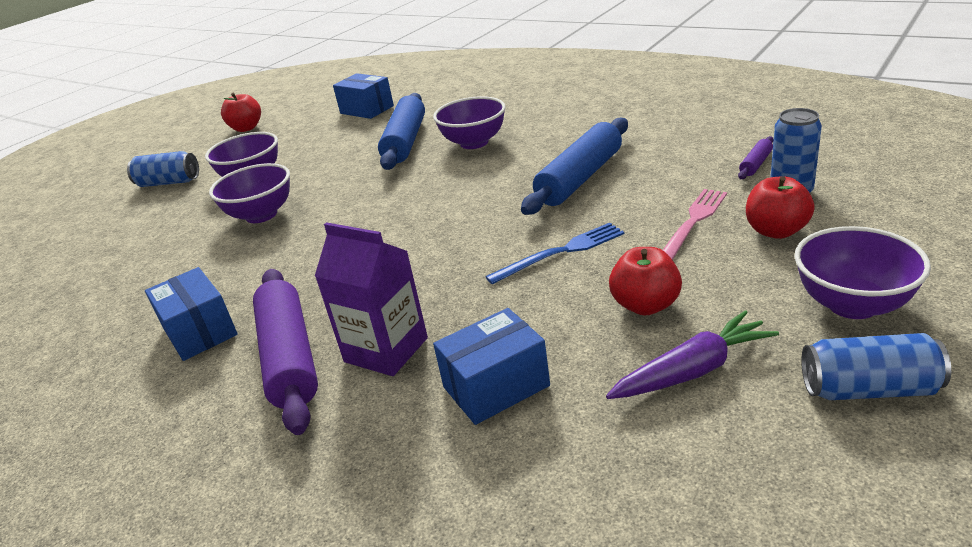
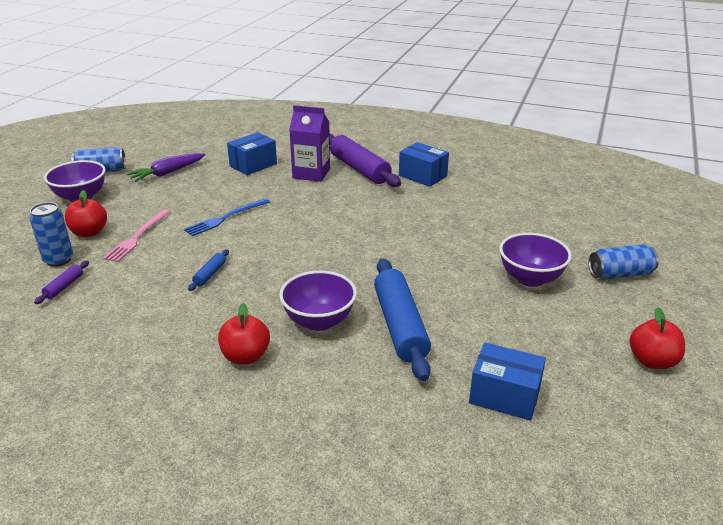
camera: 160 degrees right, 0 degrees up
(261, 215) = (471, 241): purple bowl -> none
(580, 178) = (210, 274): blue rolling pin -> blue rolling pin, size x0.44
(645, 305) = (181, 194): red apple -> red apple (246, 356)

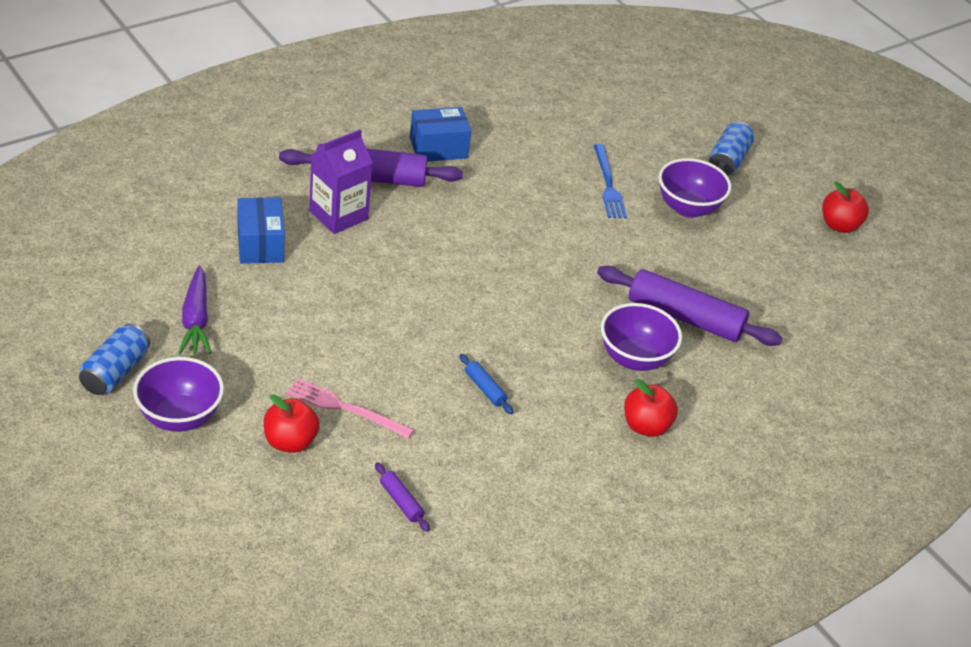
camera: 60 degrees left, 10 degrees up
(59, 260) = (334, 488): blue can -> none
(137, 237) = (345, 408): pink fork -> pink fork turned 150 degrees clockwise
(225, 218) = (374, 326): blue fork -> blue fork (608, 184)
(400, 326) = (685, 317): blue rolling pin -> purple rolling pin
(504, 396) = (815, 318): blue box -> none

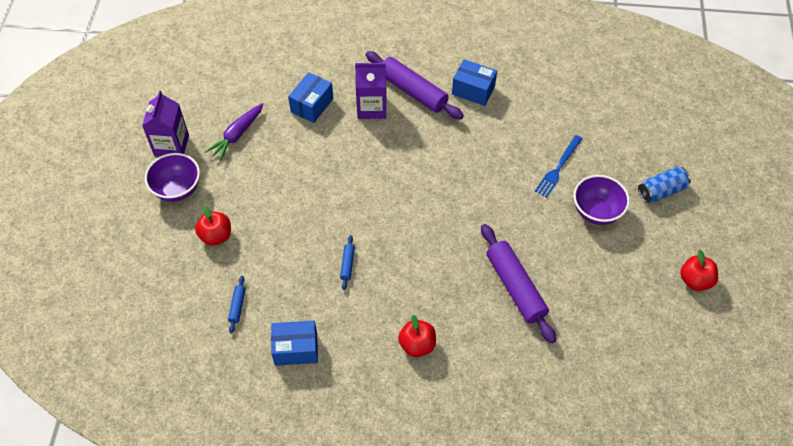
camera: 45 degrees right, 15 degrees up
(115, 372) = (171, 145): blue can -> purple carton
(345, 408) = (262, 232): pink fork -> none
(401, 501) = (237, 306): purple rolling pin -> blue rolling pin
(519, 506) = (296, 349): none -> blue box
(634, 358) = (455, 296): purple bowl -> none

